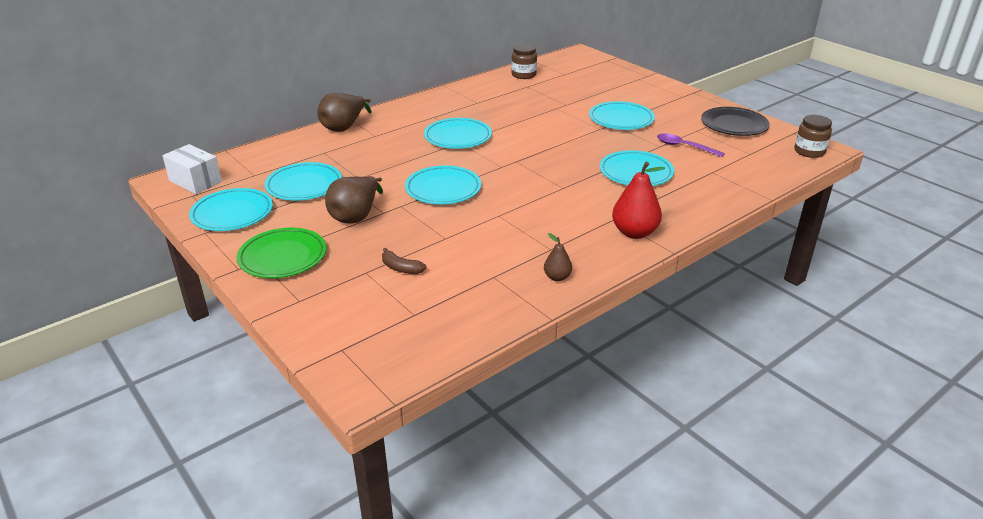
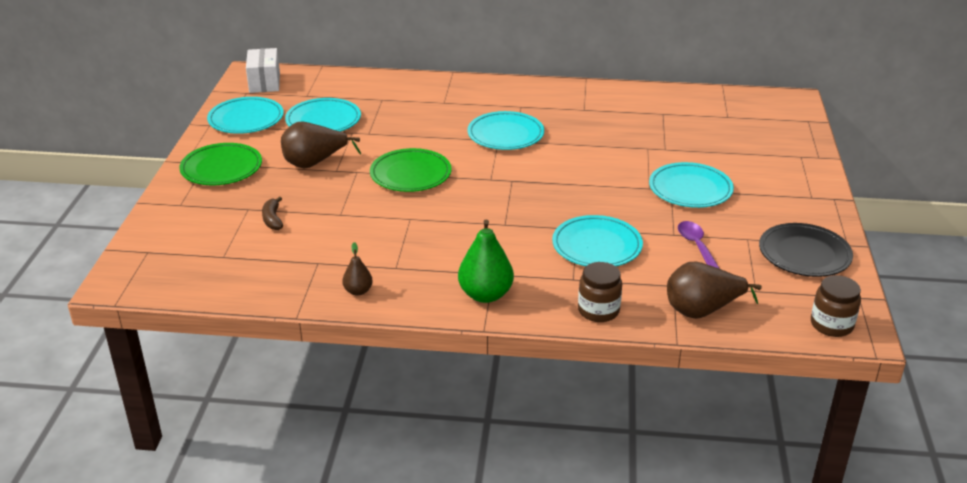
camera: 45 degrees right, 0 degrees up
(344, 127) = (434, 84): brown pear -> brown pear (702, 310)
(443, 189) = (410, 174): turquoise plate -> green plate
(523, 75) = (682, 100): brown jar -> brown jar (598, 310)
(634, 233) = (485, 295): red pear -> green pear

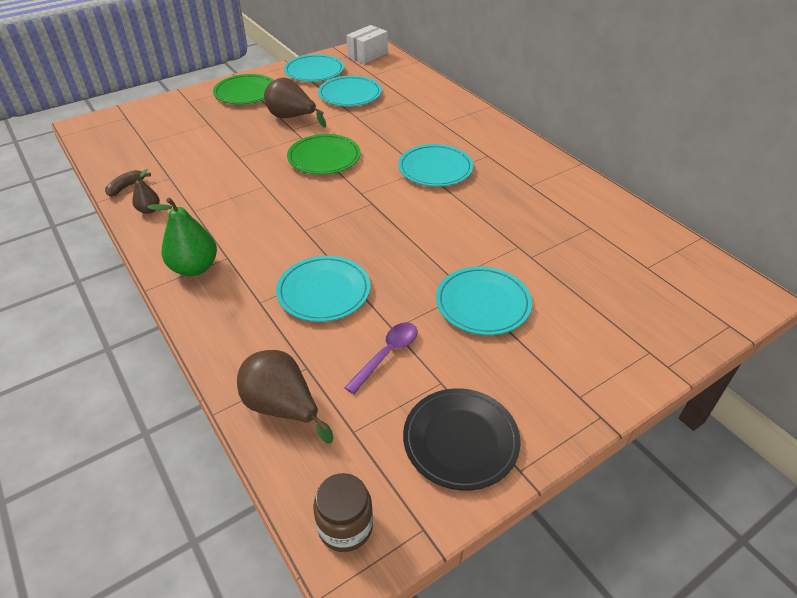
camera: 50 degrees right, 10 degrees up
(272, 219) = (205, 137): brown banana -> brown banana (126, 187)
(598, 310) = (224, 339): brown jar -> none

